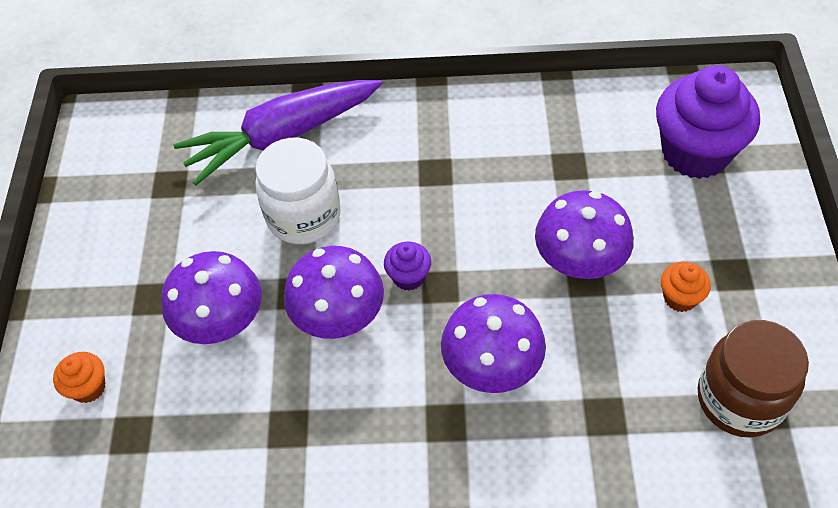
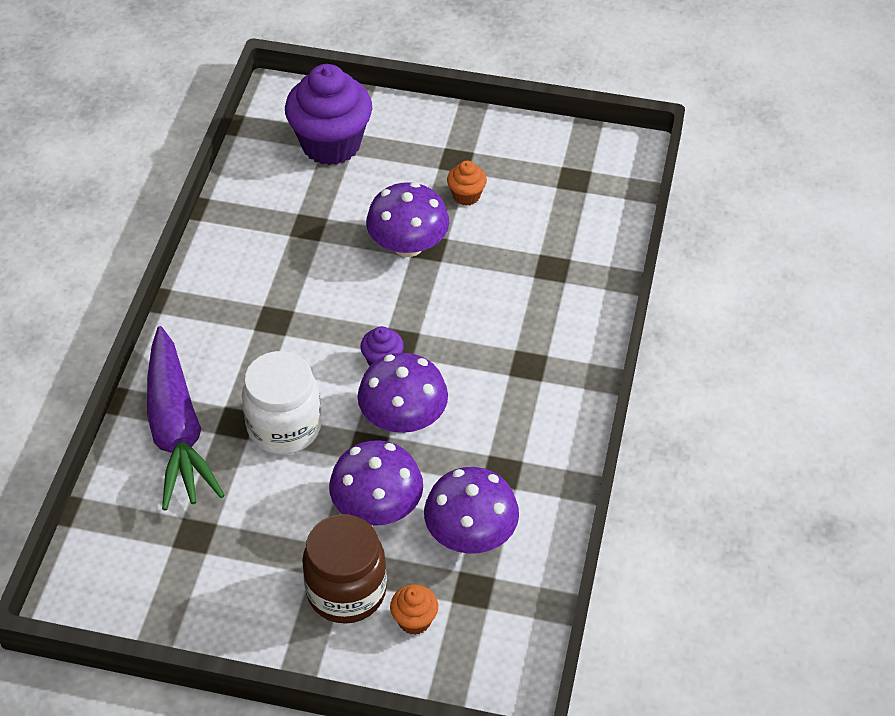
camera: 80 degrees left, 5 degrees down
(492, 364) = (487, 324): purple mushroom -> purple mushroom (470, 534)
(740, 399) = (562, 189): brown jar -> brown jar (346, 591)

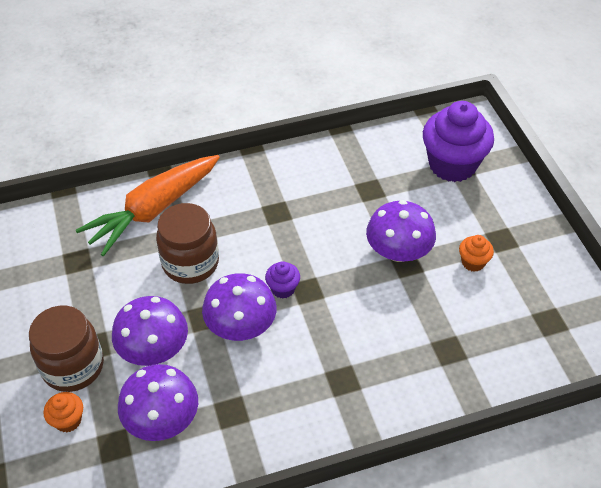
camera: 60 degrees right, 0 degrees up
(176, 430) = (153, 210): purple carrot -> orange carrot
(284, 427) = (190, 263): white jar -> brown jar

